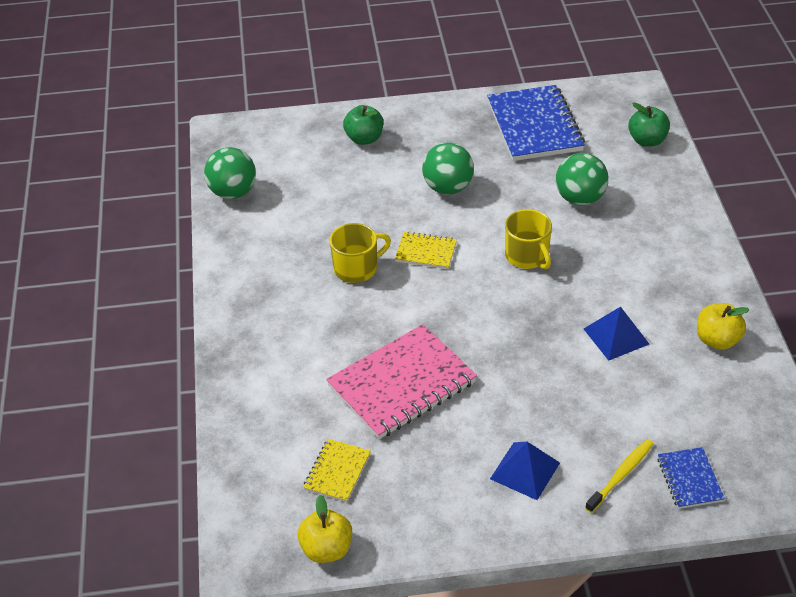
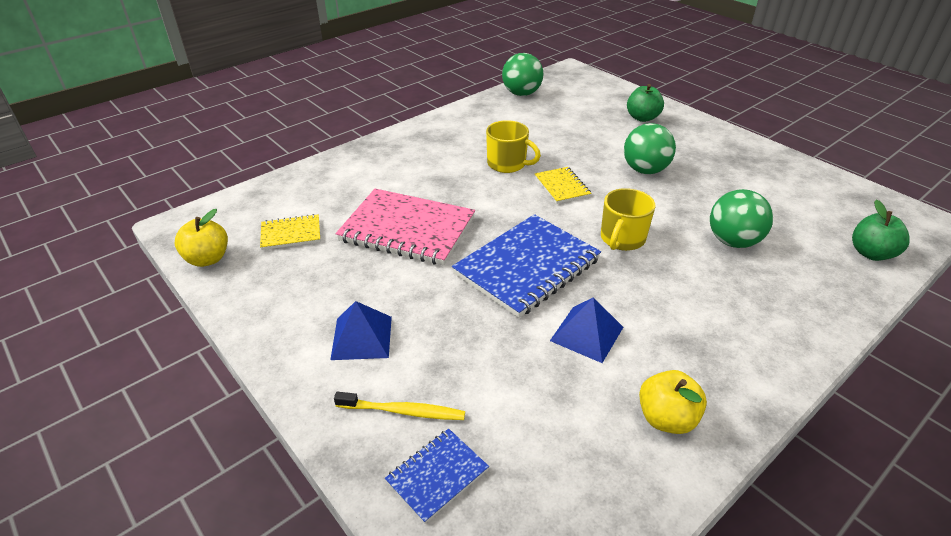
camera: 55 degrees right, 5 degrees down
(535, 126) = (780, 184): blue notebook -> blue notebook (527, 267)

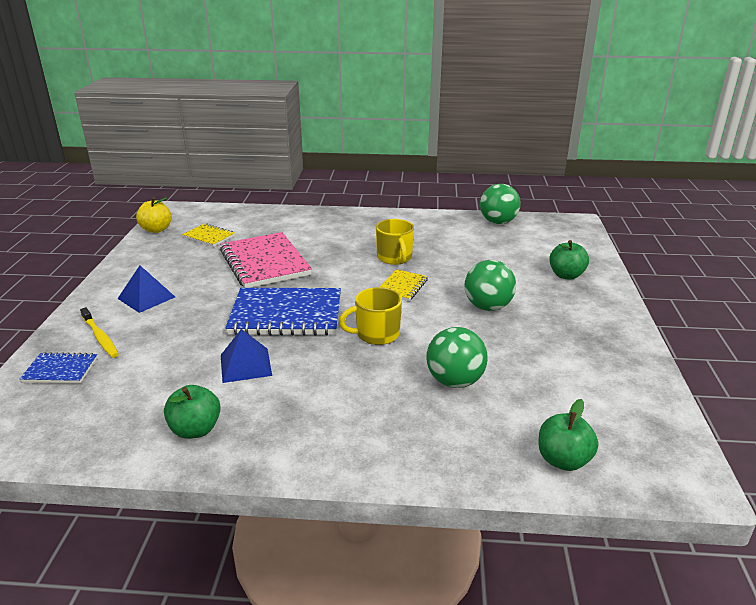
camera: 45 degrees right, 10 degrees down
(666, 418) = (195, 430): yellow apple -> green apple

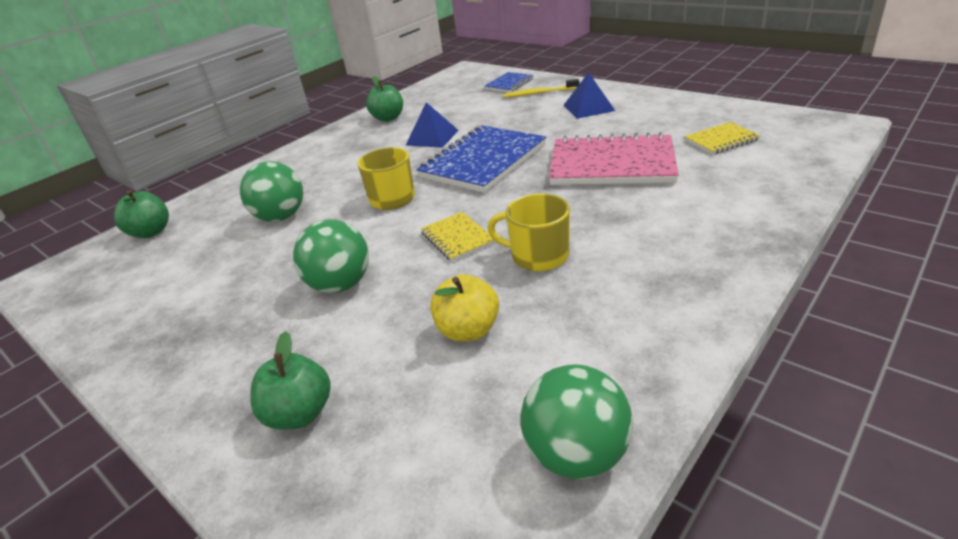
camera: 130 degrees right, 5 degrees up
(156, 229) = (766, 114): yellow apple -> yellow apple (468, 330)

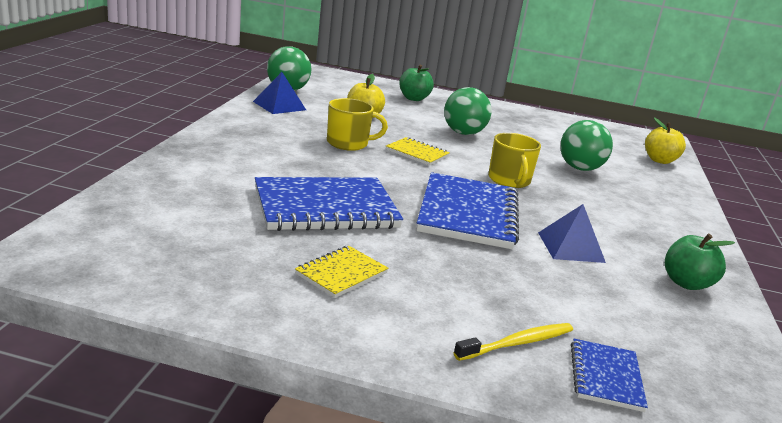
camera: 145 degrees right, 10 degrees down
(151, 232) = (659, 160): green apple -> yellow apple
(589, 107) = (403, 301): blue pyramid -> blue pyramid (279, 105)
(611, 164) = (325, 208): pink notebook -> blue notebook
(721, 140) = (203, 236): yellow notebook -> yellow notebook (341, 273)

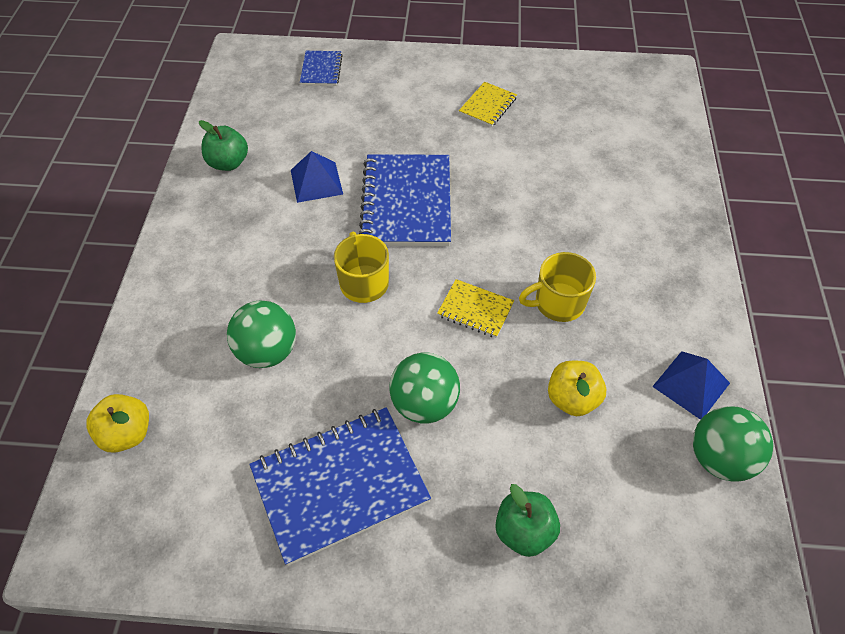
camera: 175 degrees right, 30 degrees up
(325, 208) = (528, 172): blue notebook -> blue notebook (339, 485)
(518, 343) = (370, 80): yellow toothbrush -> none

